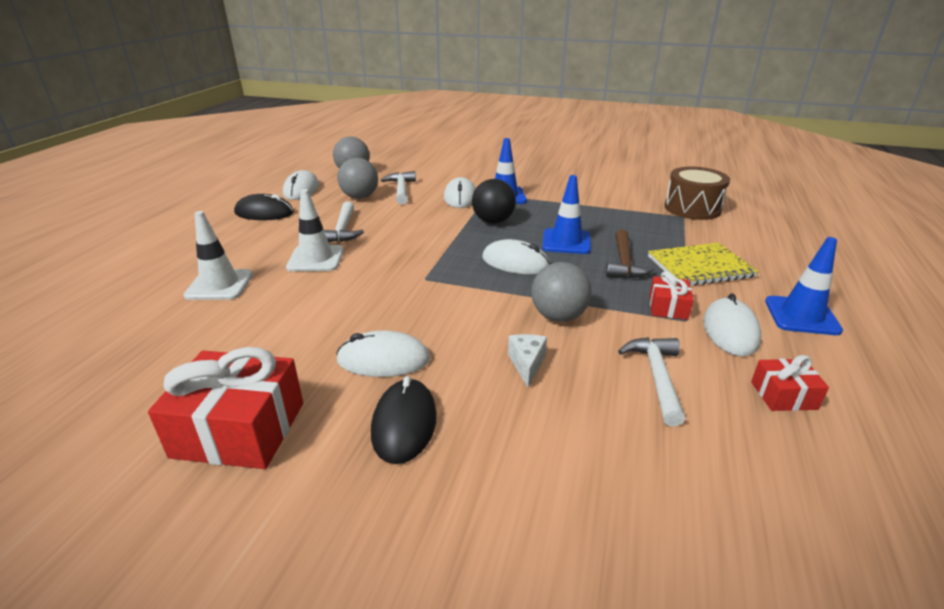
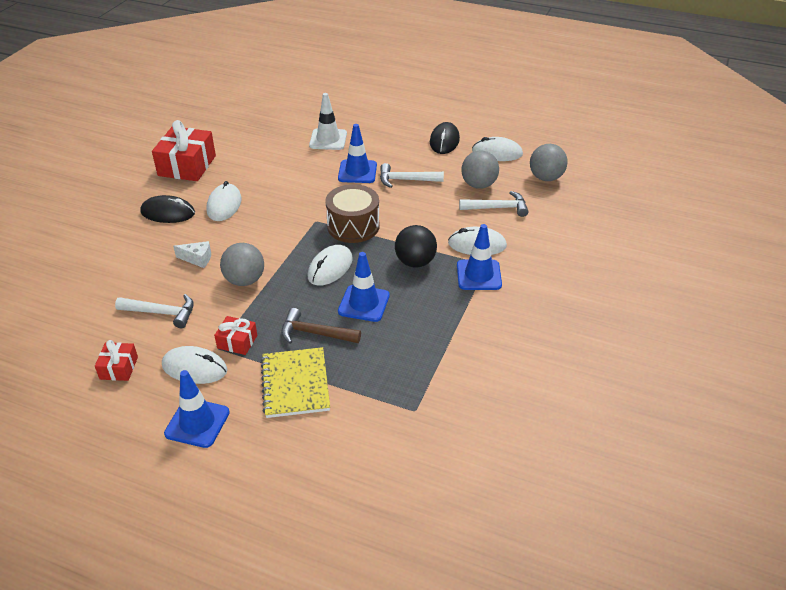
camera: 95 degrees right, 10 degrees up
(316, 259) = (357, 172): white traffic cone -> blue traffic cone
(692, 208) = (437, 426): brown drum -> brown drum (353, 226)

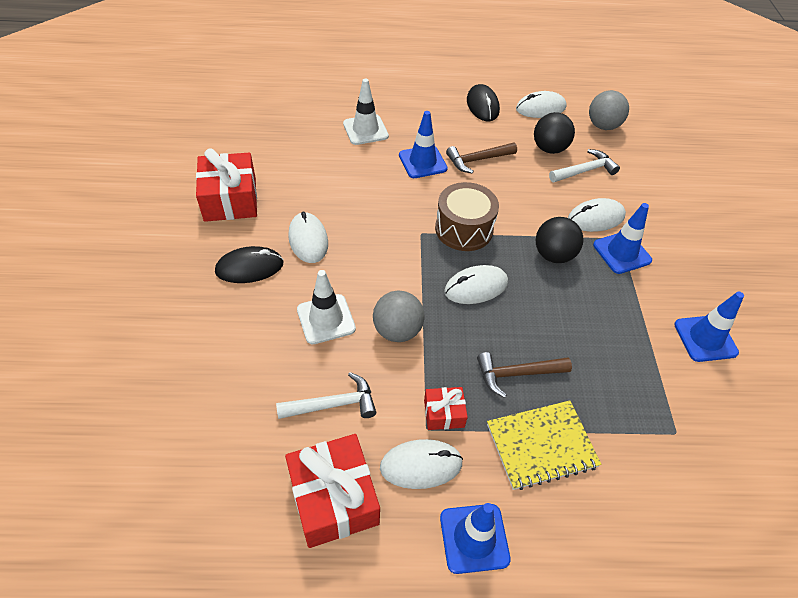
camera: 25 degrees left, 10 degrees up
(119, 368) = (334, 498): red gift -> red gift, size x1.94
(197, 259) = (326, 319): white cheese -> white traffic cone
(295, 384) = (541, 445): yellow notebook -> yellow notebook turned 75 degrees counterclockwise
(330, 268) = (476, 287): white mouse -> white mouse turned 60 degrees clockwise
(364, 303) = (539, 320): blue traffic cone -> blue traffic cone (705, 338)
(406, 180) = (478, 160): white hammer -> brown hammer
(478, 185) = (549, 148): grey ball -> black ball

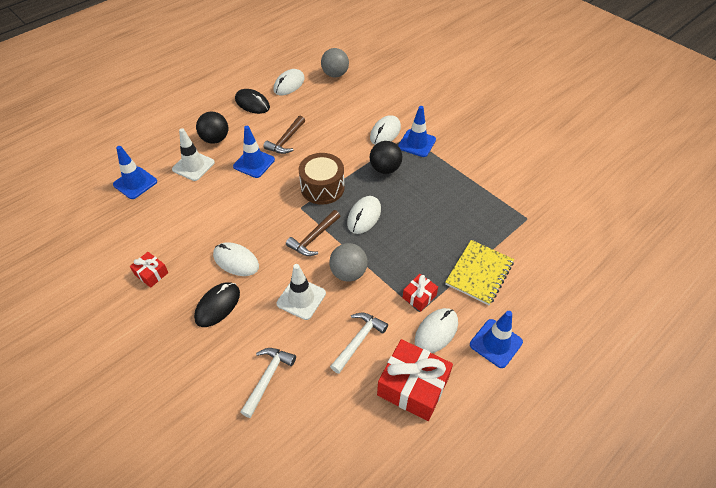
camera: 40 degrees left, 0 degrees up
(230, 199) = (151, 274): red gift -> red gift, size x0.52
(517, 374) = (432, 247): brown hammer -> brown hammer (314, 238)
(549, 148) = (320, 107): black ball -> black ball (215, 139)
(584, 171) = (352, 108): white hammer -> white hammer (267, 378)
(705, 338) = (496, 161): blue traffic cone -> blue traffic cone (135, 183)

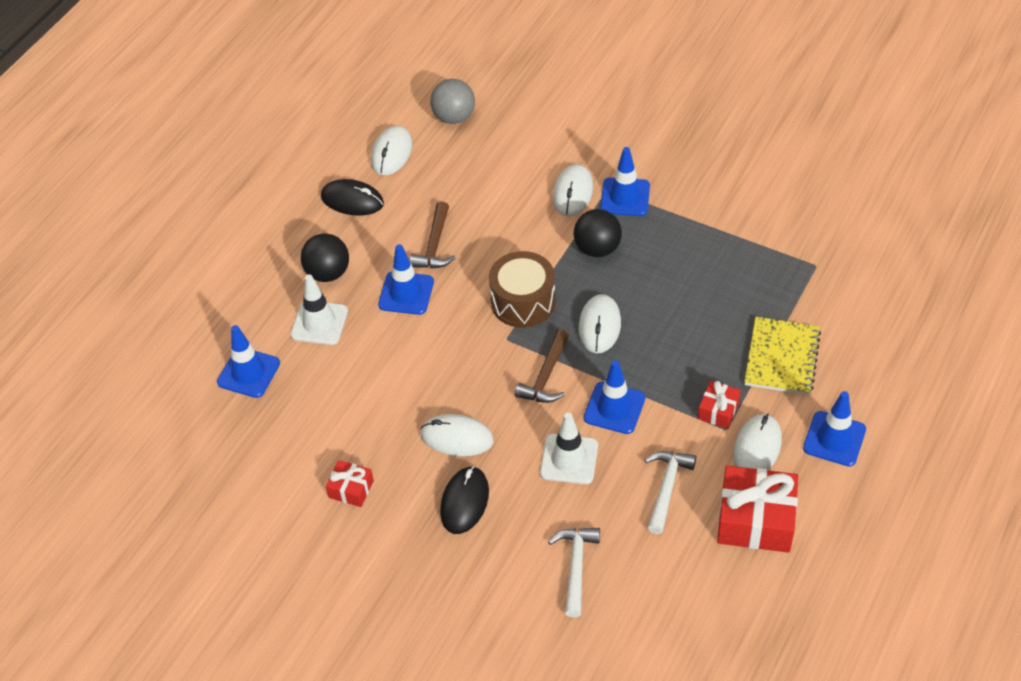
camera: 15 degrees left, 0 degrees up
(348, 273) = (614, 408): grey ball -> blue traffic cone

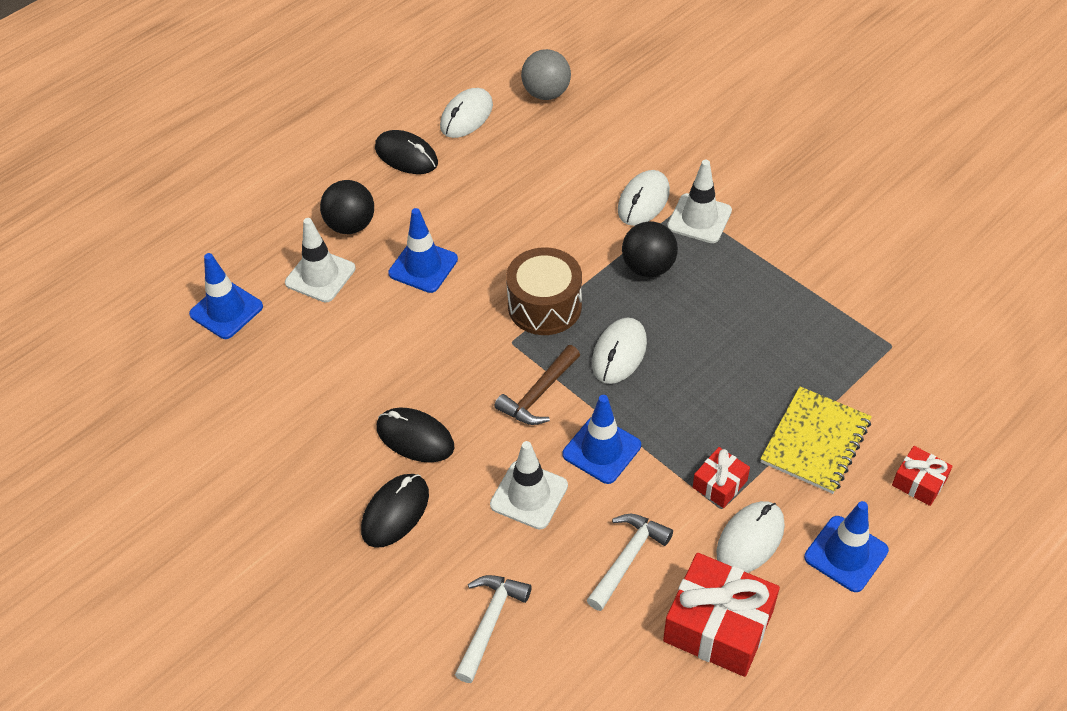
camera: 15 degrees right, 0 degrees up
(351, 489) = (279, 464): red gift -> red gift (919, 482)
(434, 245) = (473, 222): brown hammer -> none
(457, 437) = (415, 437): white mouse -> black mouse
(625, 197) = (699, 219): blue traffic cone -> white traffic cone

